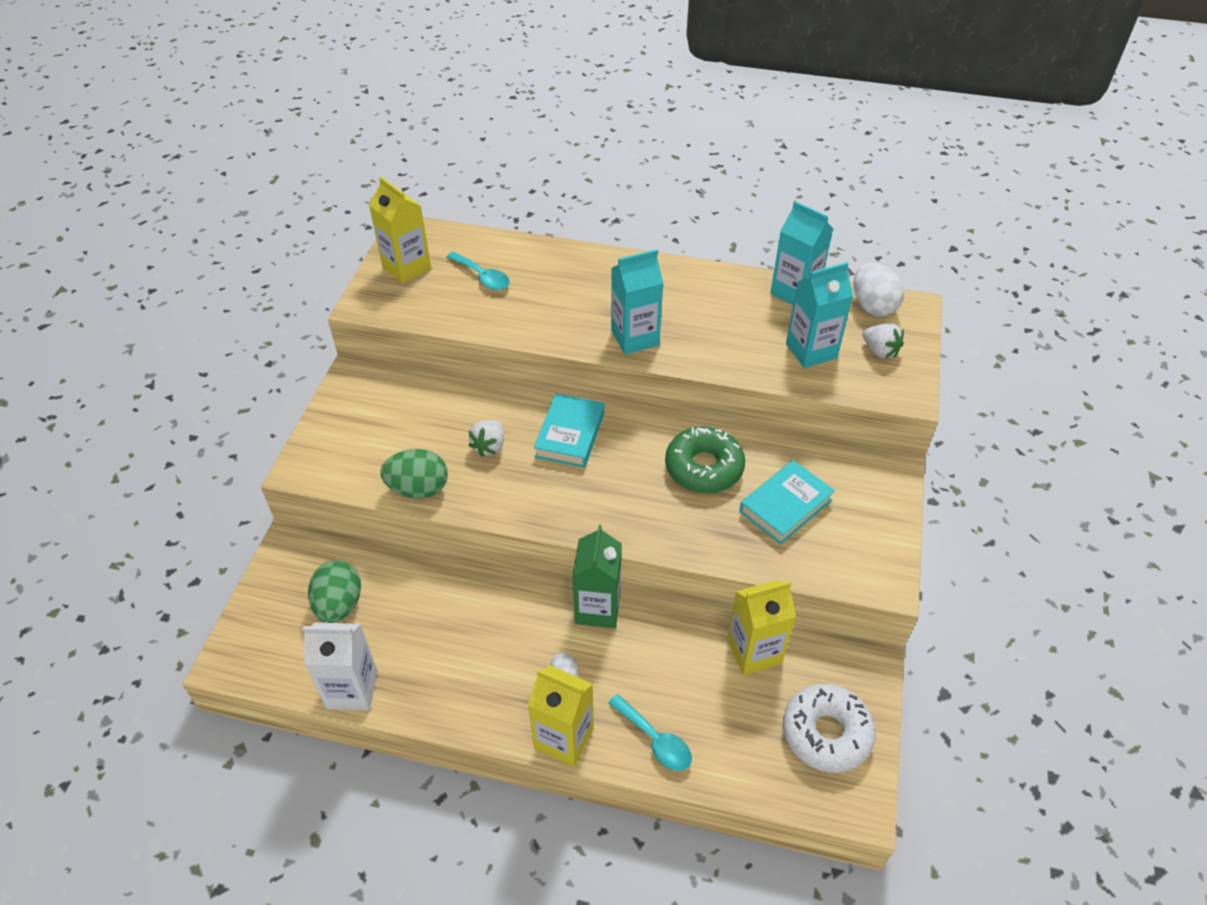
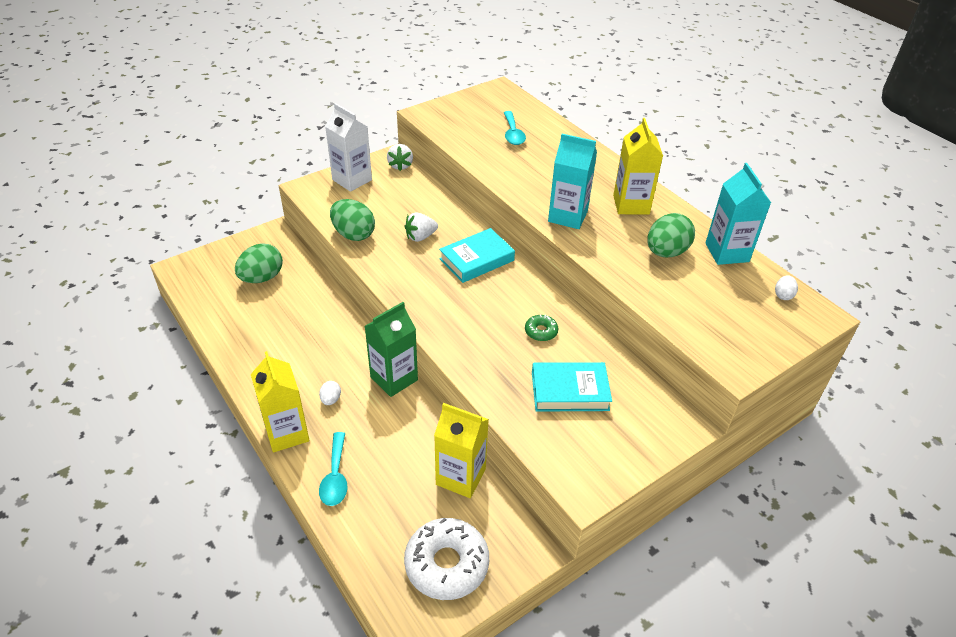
camera: 40 degrees right, 5 degrees down
(352, 689) = (216, 323): white carton -> white carton (352, 180)
(406, 268) = (473, 107): yellow carton -> yellow carton (631, 205)
(704, 468) = (541, 331): green donut -> green donut, size x0.48
(751, 322) = (666, 252): none -> green egg
(811, 351) = (690, 294): turquoise carton -> none
(872, 306) = (783, 295): white egg -> white egg, size x0.48
(880, 351) = (749, 326): white strawberry -> white strawberry (400, 165)

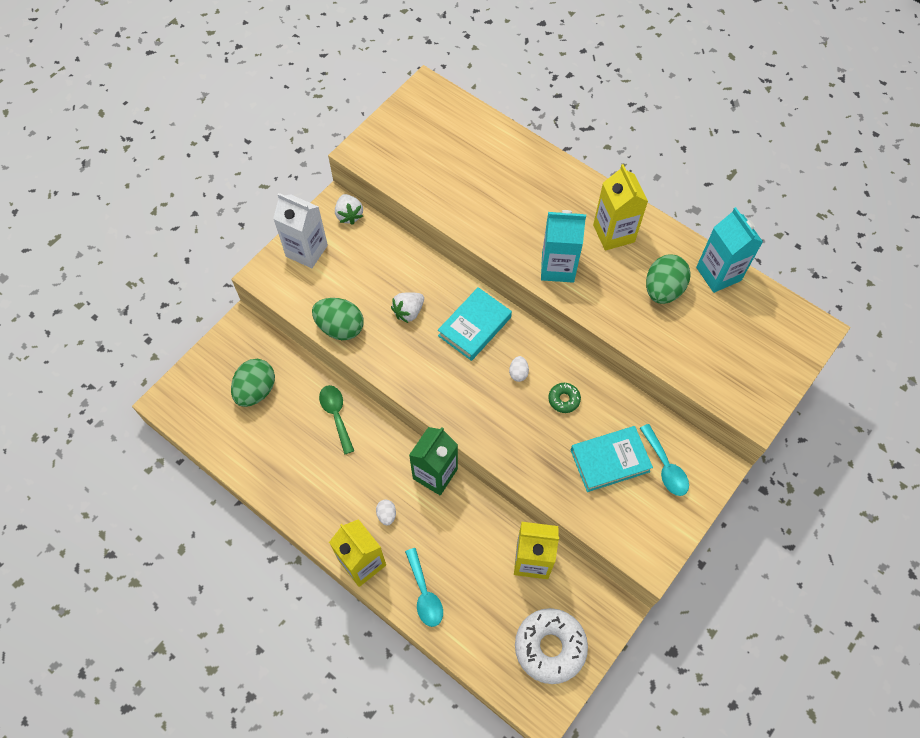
camera: 15 degrees left, 20 degrees up
(323, 312) = (336, 415): none -> green spoon
(513, 134) = (465, 159): turquoise spoon -> turquoise spoon (665, 467)
(783, 295) = (779, 315): white egg -> white egg (518, 373)

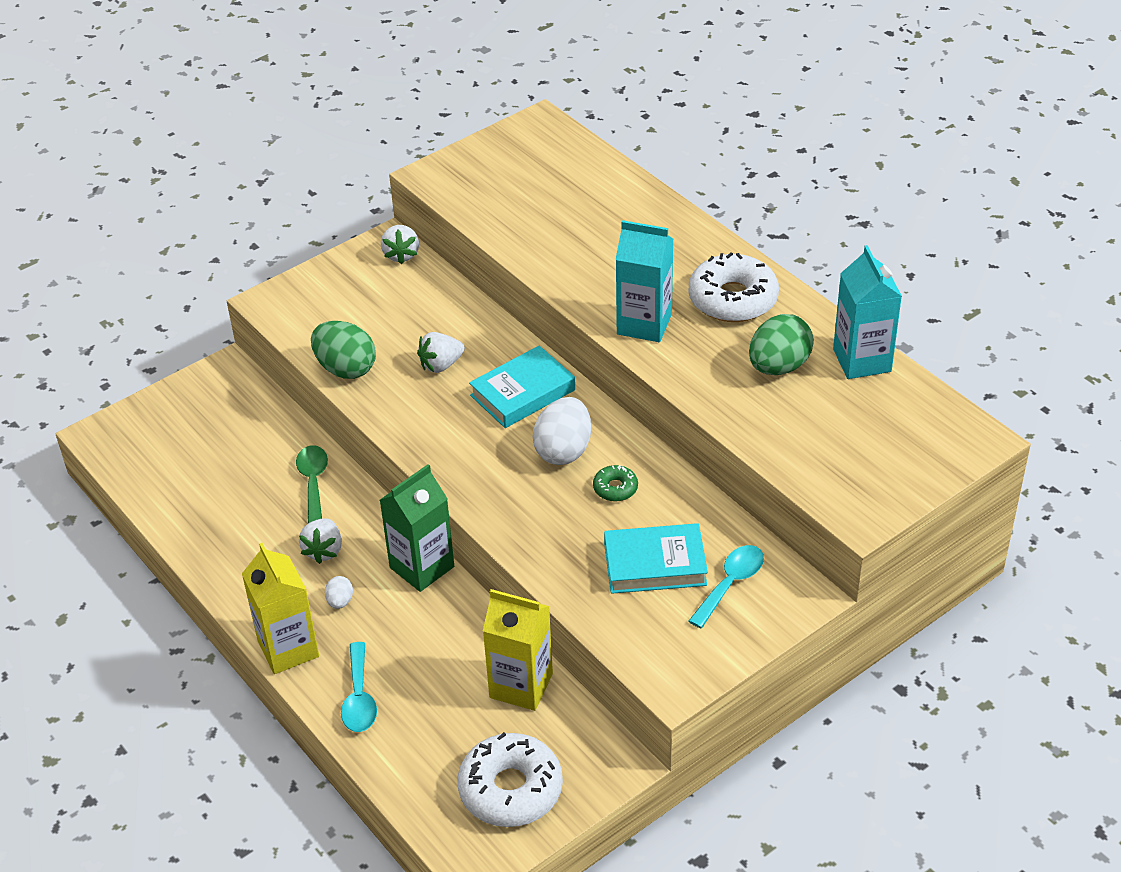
camera: 15 degrees right, 20 degrees down
(256, 390) = (219, 440): green egg -> none
(306, 251) = (332, 284): white carton -> none
(362, 473) = (324, 550): none -> white strawberry
(518, 373) = (563, 450): white egg -> white egg, size x2.08
(613, 233) = (733, 299): yellow carton -> white donut
(665, 467) = (731, 583): turquoise spoon -> turquoise spoon turned 135 degrees counterclockwise

